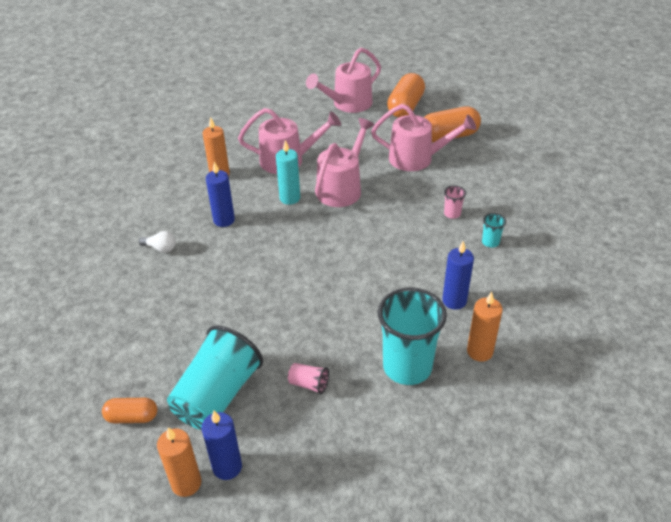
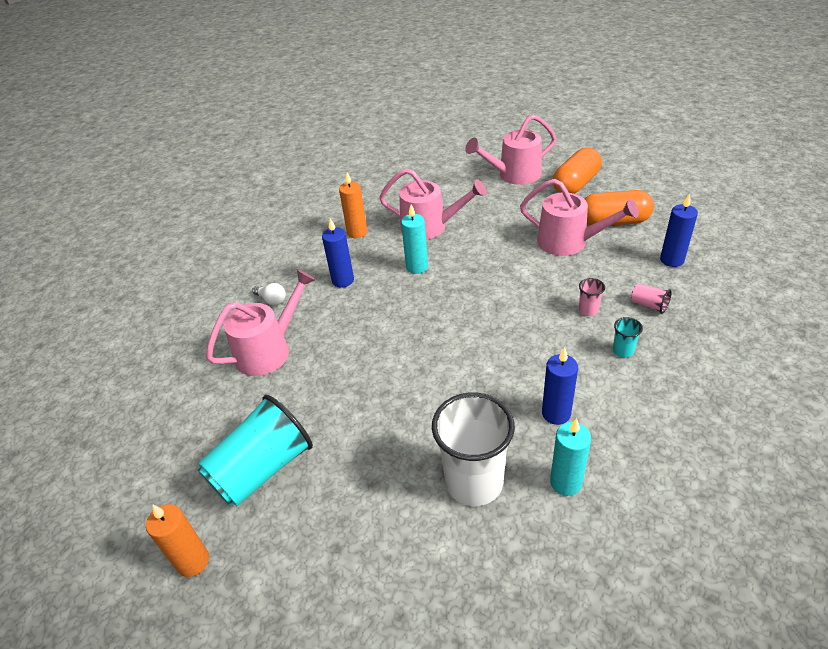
camera: 20 degrees right, 0 degrees up
(132, 417) = (173, 473): orange capsule -> none
(227, 467) = (240, 554): blue candle -> blue candle (672, 260)
(309, 384) = (359, 478): pink cup -> pink cup (649, 305)
(342, 188) = (475, 263): pink watering can -> pink watering can (269, 350)
(407, 367) = (474, 482): turquoise cup -> white cup
(479, 351) = (566, 482): orange candle -> turquoise candle

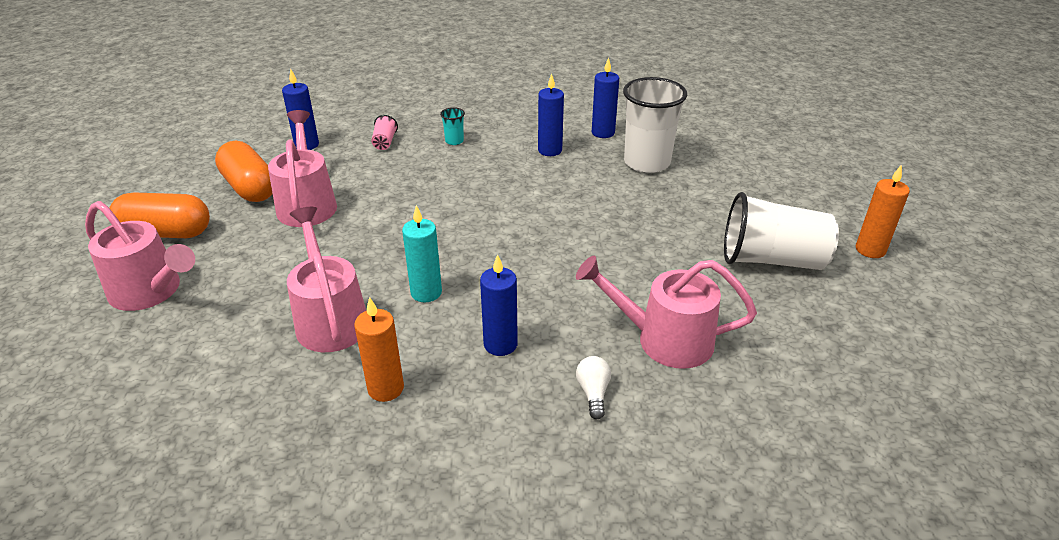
camera: 130 degrees left, 5 degrees down
(262, 469) = (771, 260): turquoise cup -> white cup
(566, 482) = (603, 133): turquoise candle -> blue candle
(588, 310) = (415, 166): pink cup -> none

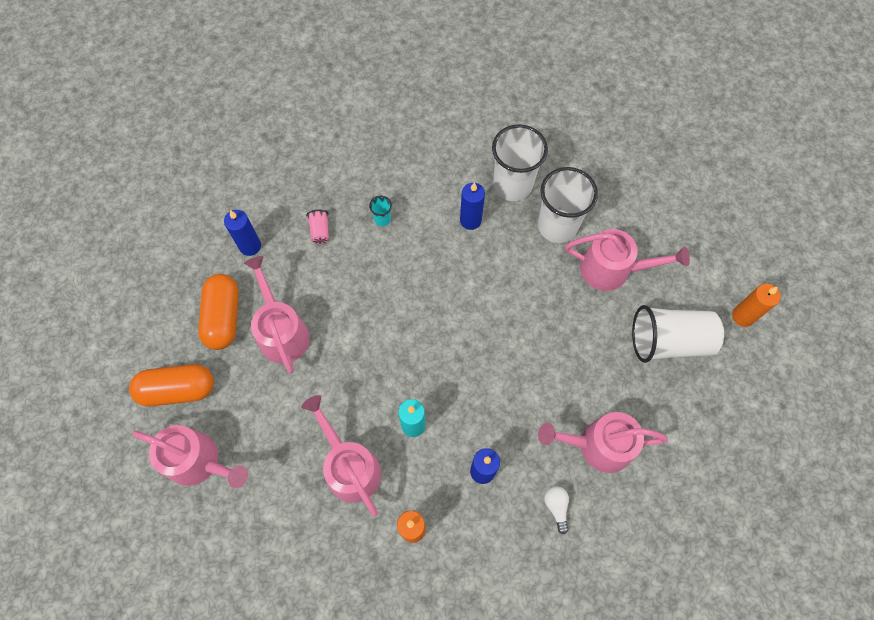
camera: 10 degrees left, 30 degrees up
(250, 187) = (223, 317): orange capsule -> orange capsule turned 45 degrees clockwise
(603, 133) = (512, 185): blue candle -> white cup
(707, 198) = (613, 269): none -> pink watering can

